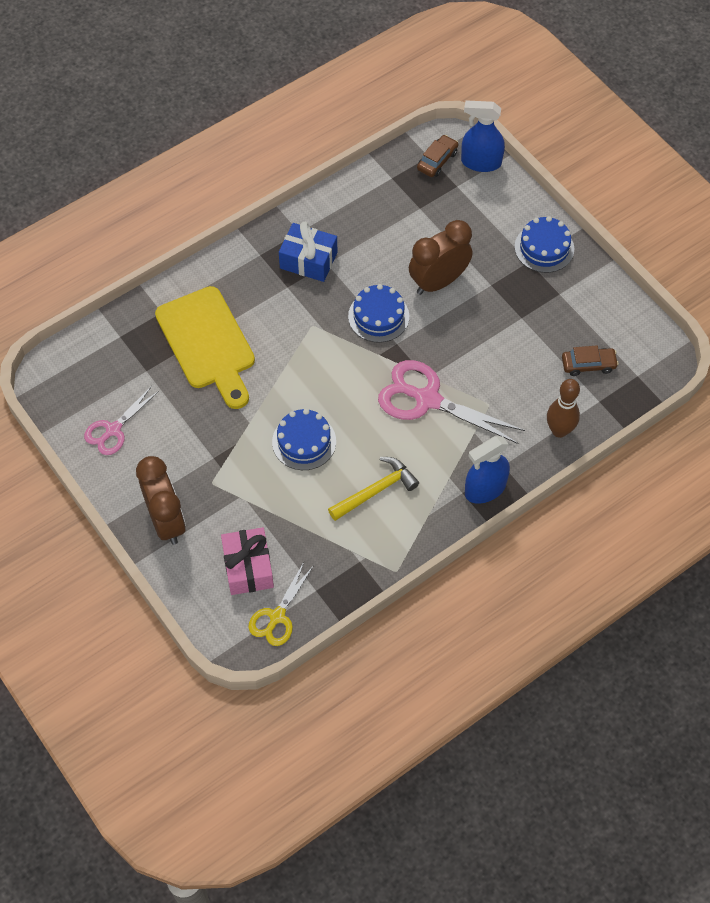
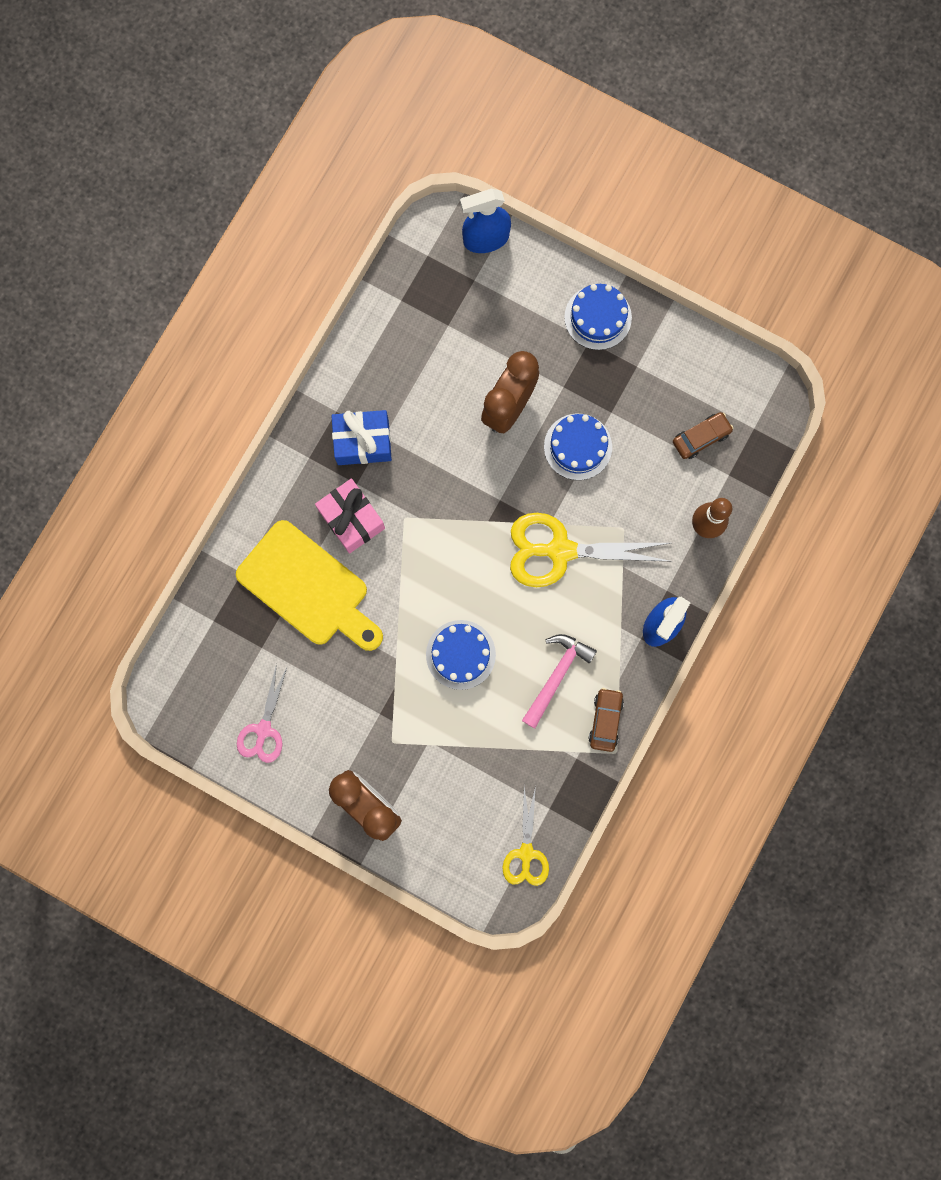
camera: 25 degrees left, 20 degrees up
(248, 567) = (473, 815): pink gift -> pink gift (351, 519)
(376, 490) = (556, 675): yellow hammer -> pink hammer
(378, 316) = (466, 476): blue cake -> blue cake (578, 446)
(427, 399) = (560, 550): pink scissors -> yellow scissors
(437, 161) = (439, 257): brown car -> brown car (605, 720)

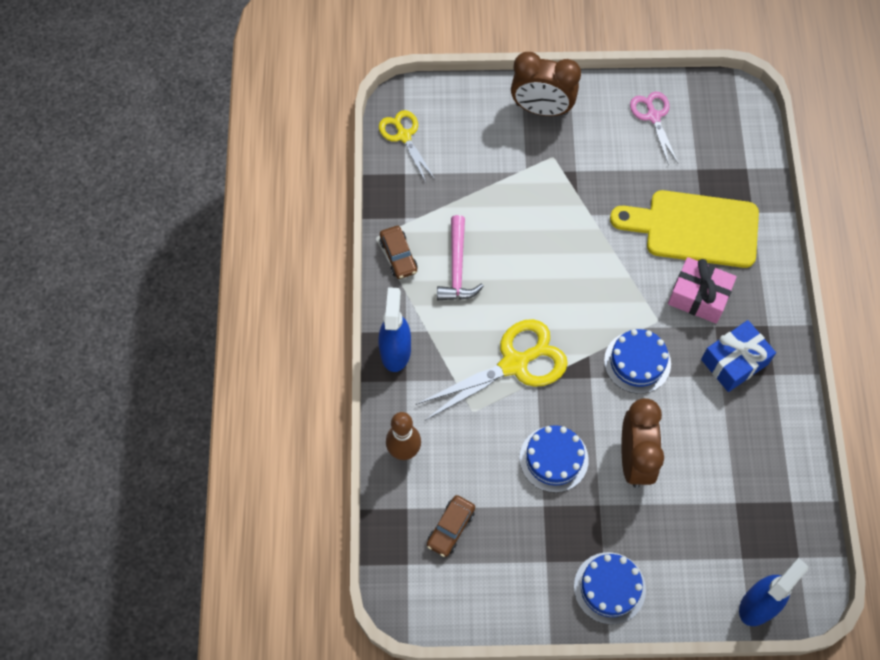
camera: 150 degrees right, 15 degrees down
(460, 654) = (542, 243): blue cake -> blue cake (637, 362)

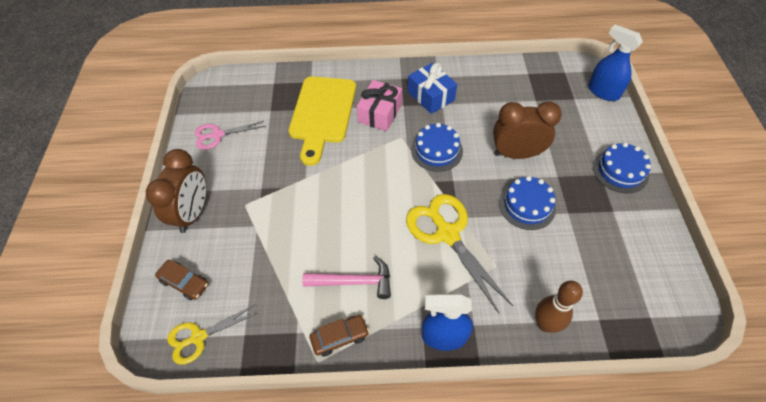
camera: 90 degrees left, 10 degrees down
(450, 528) = (607, 282): brown car -> brown car (184, 282)

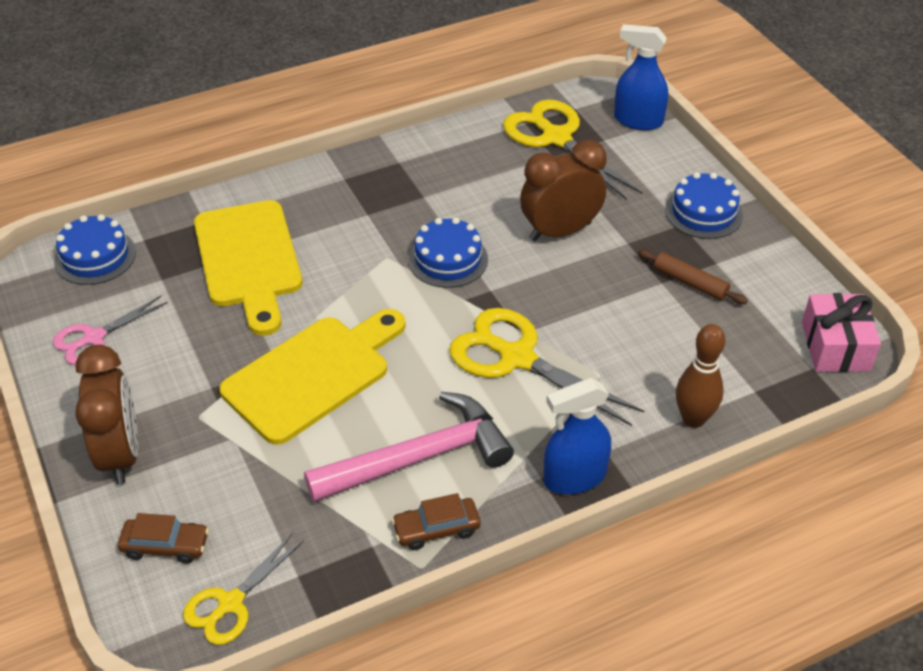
camera: 25 degrees left, 10 degrees down
(320, 201) = (312, 375): none -> yellow cutting board
(340, 337) = (436, 529): brown car -> brown car turned 150 degrees counterclockwise
(354, 282) = (419, 458): pink hammer -> pink hammer, size x1.52
(380, 113) = (338, 235): pink gift -> pink gift (835, 346)
(431, 96) = (402, 191): blue gift -> none
(527, 205) = (605, 290): blue cake -> blue cake (95, 256)
(543, 88) = (556, 138): none -> yellow scissors
(588, 219) = (690, 282): none -> brown rolling pin

